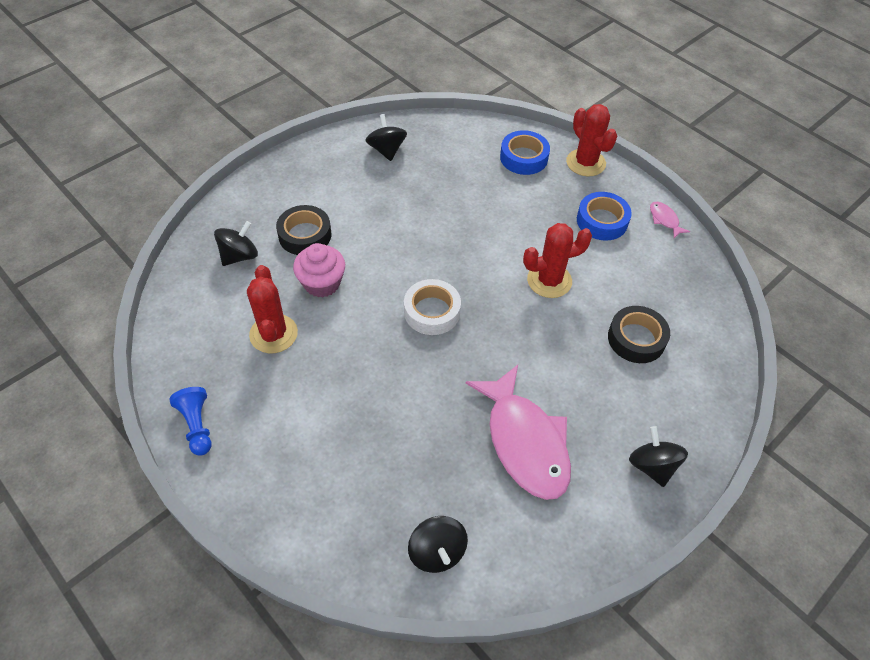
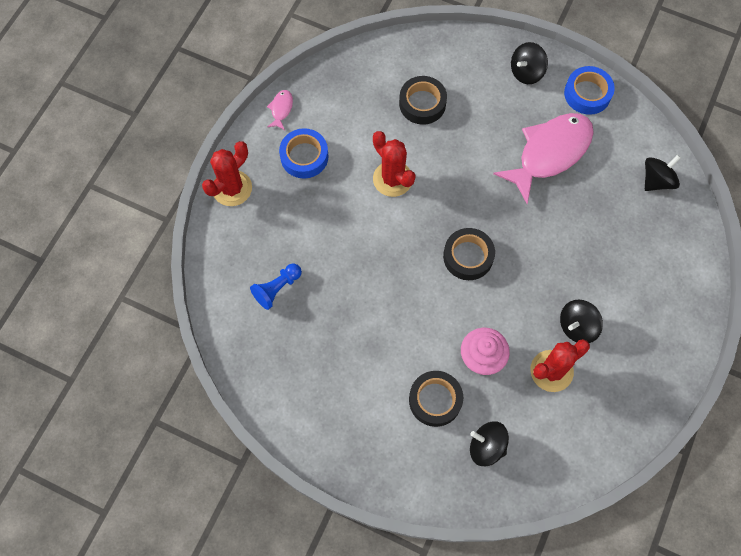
camera: 110 degrees left, 15 degrees up
(197, 426) = (659, 384): blue pawn -> blue pawn (277, 289)
(386, 150) = (288, 376): black spinning top -> black spinning top (577, 326)
(432, 311) = (468, 256): white tape -> black tape
(523, 158) = (247, 244): blue tape -> blue tape (587, 94)
(664, 220) = (281, 109): pink fish -> pink fish turned 150 degrees clockwise

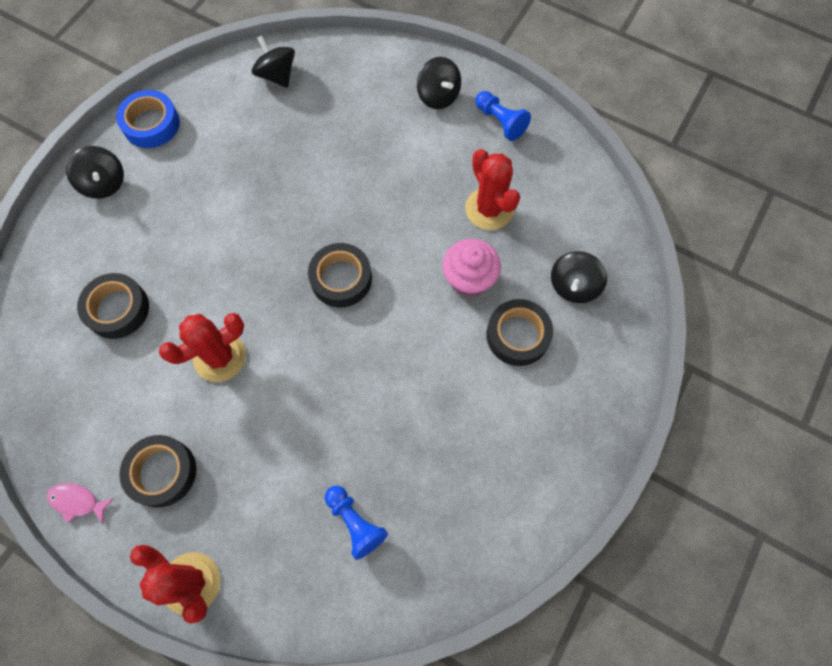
camera: 85 degrees left, 0 degrees up
(304, 156) = (162, 472): blue tape -> black tape
(549, 153) = (221, 174): pink fish -> none
(577, 326) = (440, 177): black spinning top -> black spinning top (438, 96)
(646, 376) = (500, 122): none -> blue pawn

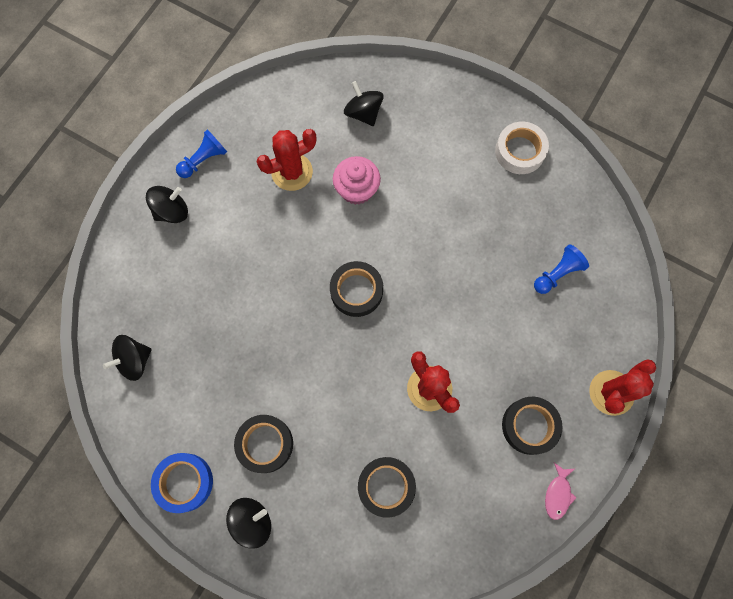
camera: 90 degrees left, 5 degrees up
(517, 335) = (406, 155): black tape -> black tape (265, 444)
(531, 483) = (519, 151): none -> white tape
(573, 286) = (363, 113): black spinning top -> black spinning top turned 150 degrees counterclockwise

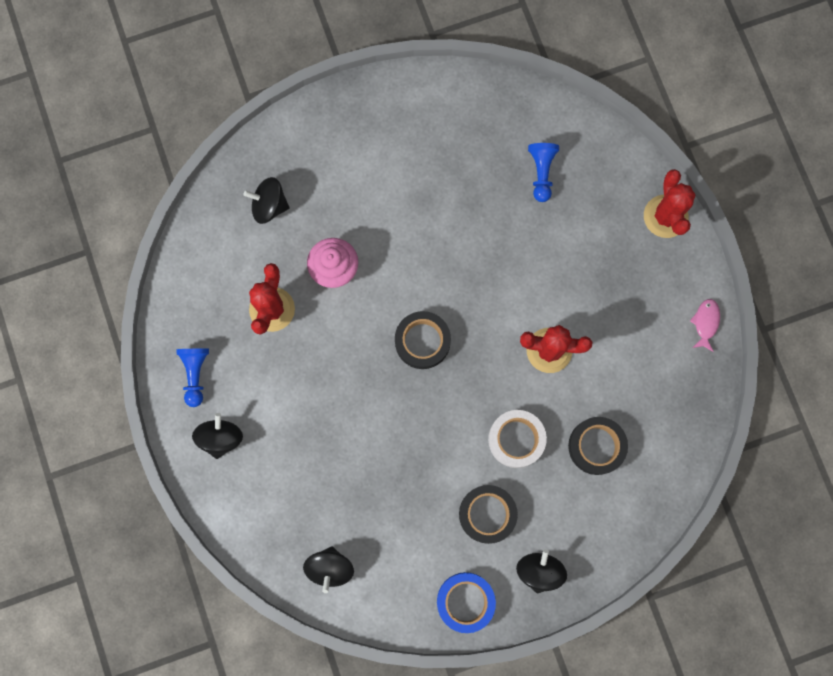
camera: 50 degrees left, 5 degrees up
(519, 151) = (415, 110): white tape -> white tape (516, 439)
(529, 426) = (640, 299): black tape -> none
(558, 494) = (705, 323): pink fish -> pink fish turned 135 degrees counterclockwise

